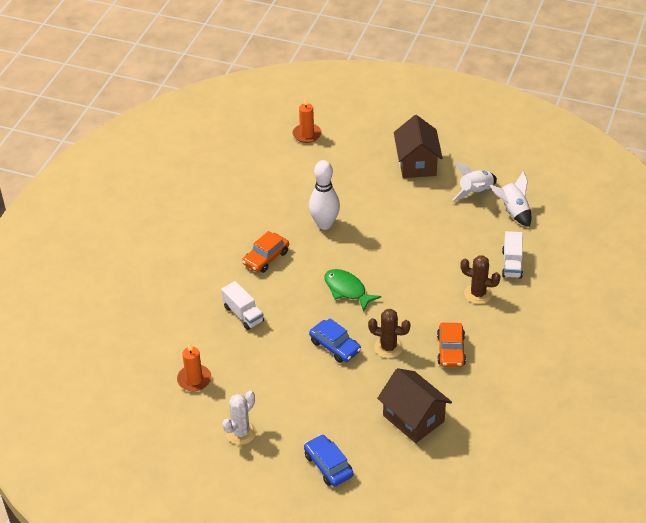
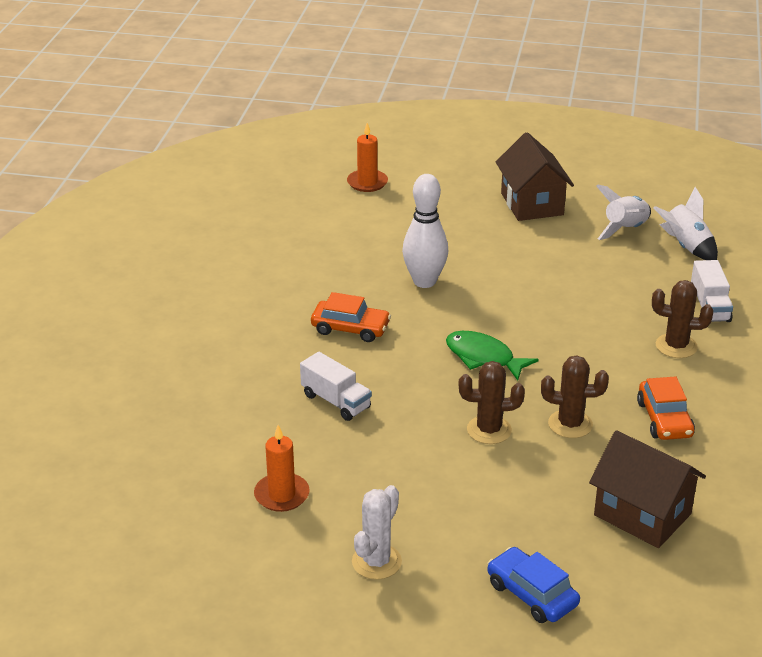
camera: 10 degrees left, 10 degrees down
(266, 258) = (350, 328): orange car -> orange car turned 105 degrees counterclockwise
(335, 346) = (489, 430): blue car -> brown cactus

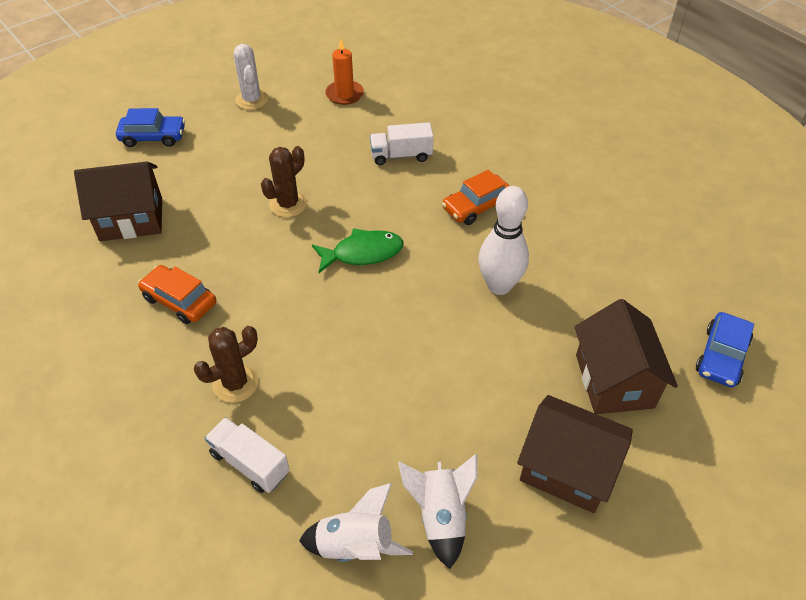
camera: 130 degrees right, 15 degrees up
(367, 183) = (721, 356): orange candle -> blue car
(444, 210) = (614, 381): none -> brown house
(570, 424) = (242, 247): brown cactus -> none

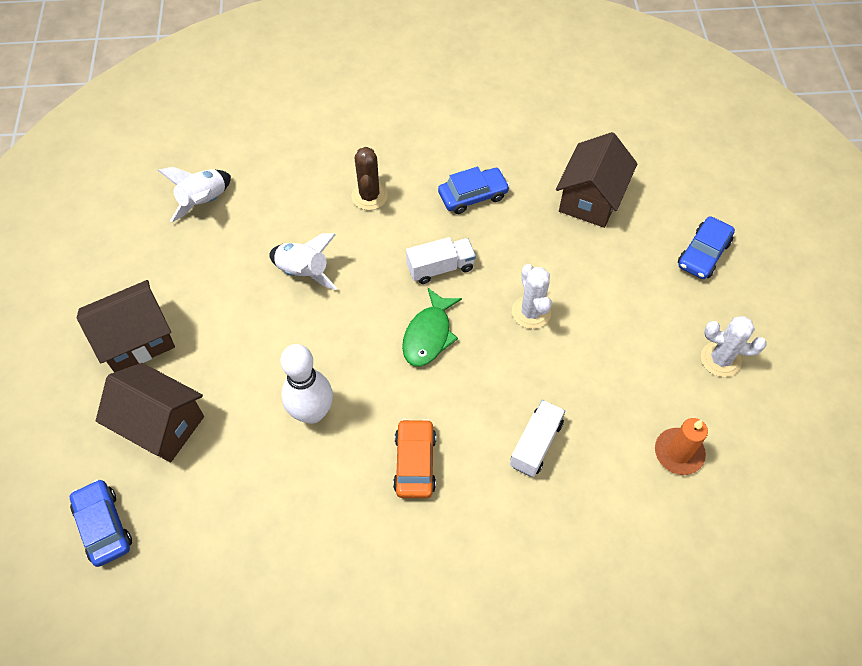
camera: 125 degrees right, 10 degrees up
(179, 301) = (473, 195): orange car -> blue car
(250, 463) = (303, 178): white truck -> white truck (440, 268)
(288, 204) = (531, 312): brown cactus -> white cactus
(440, 516) = (178, 251): white rocket -> white rocket (304, 271)

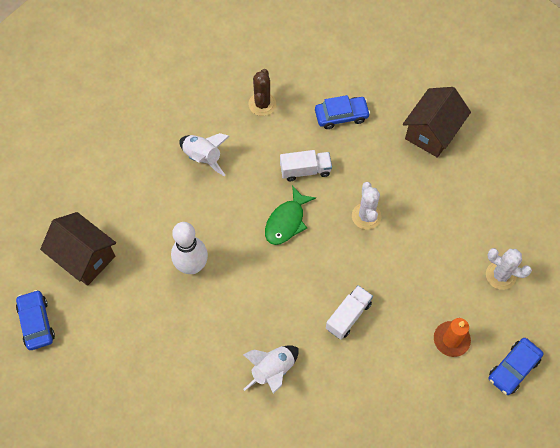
camera: 10 degrees right, 5 degrees up
(137, 340) = (75, 191): brown house -> none
(204, 201) = (137, 90): white rocket -> white rocket (273, 370)
(415, 463) = (259, 315): orange car -> none
(703, 254) = (509, 190): blue car -> blue car (513, 368)

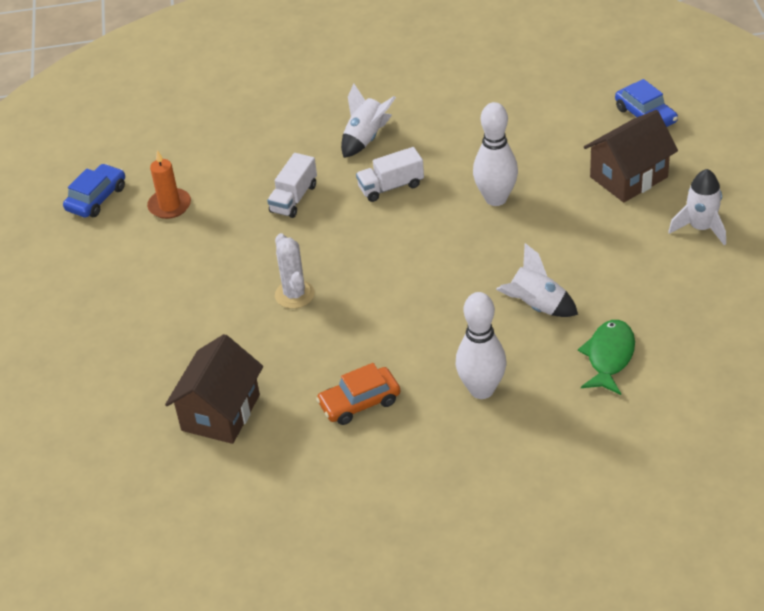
camera: 170 degrees right, 20 degrees down
(61, 192) = (700, 228): none -> white rocket
(84, 257) = (629, 177): brown house -> brown house turned 60 degrees counterclockwise
(262, 104) = (481, 390): brown cactus -> white bowling pin
(286, 221) = (396, 265): green fish -> green fish (609, 357)
(305, 170) = (390, 324): white truck -> white truck (391, 186)
(341, 116) = (359, 402): blue car -> orange car
(500, 275) = (113, 275): white cactus -> none

